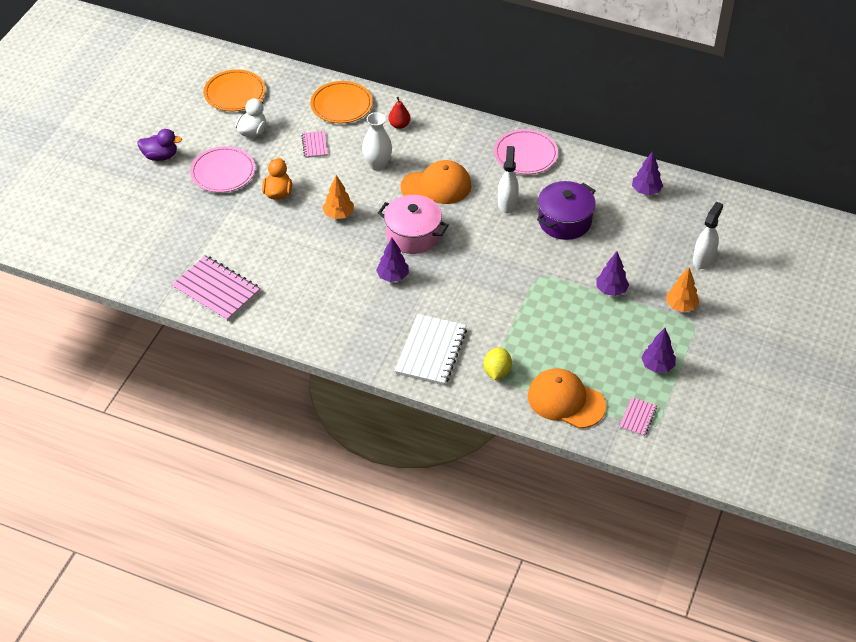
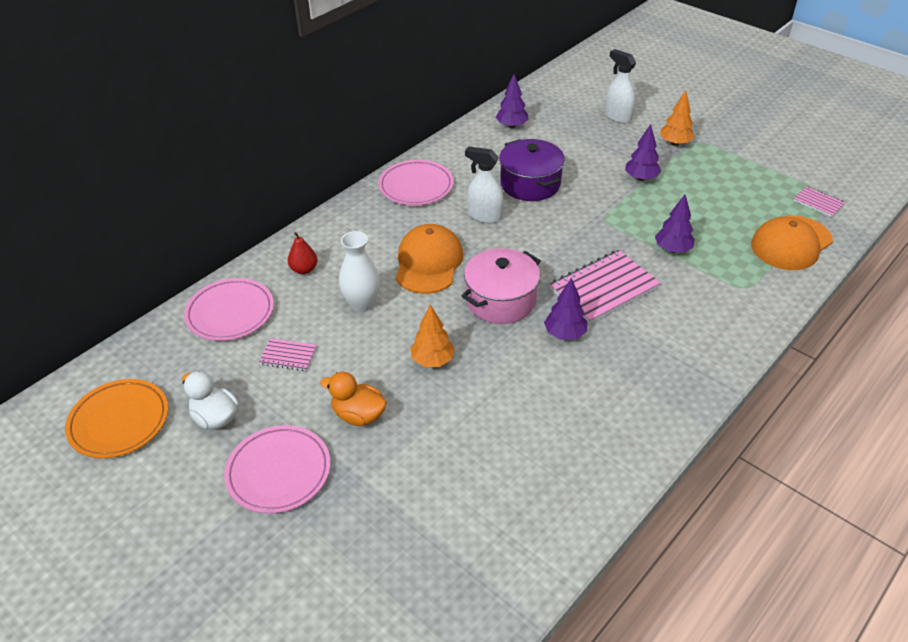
camera: 70 degrees left, 5 degrees down
(160, 156) = (190, 550): purple duck -> none
(216, 290) = (524, 533): pink notebook -> pink notebook (604, 288)
(341, 105) = (230, 313): orange plate -> pink plate
(431, 351) = (699, 328): white notebook -> none
(497, 372) = (741, 283): yellow lemon -> none
(657, 366) = (751, 175): purple tree -> purple tree (672, 249)

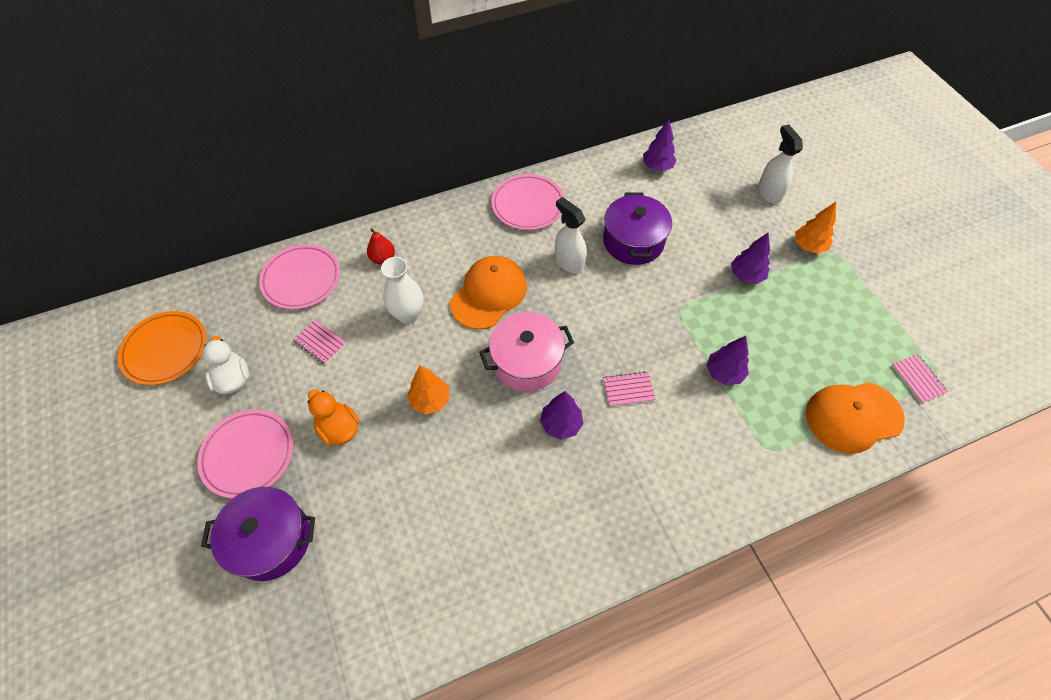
camera: 25 degrees right, 15 degrees up
(355, 529) = (271, 540): none -> purple pot
(604, 288) = (628, 389): pink notebook -> pink notebook, size x0.50

